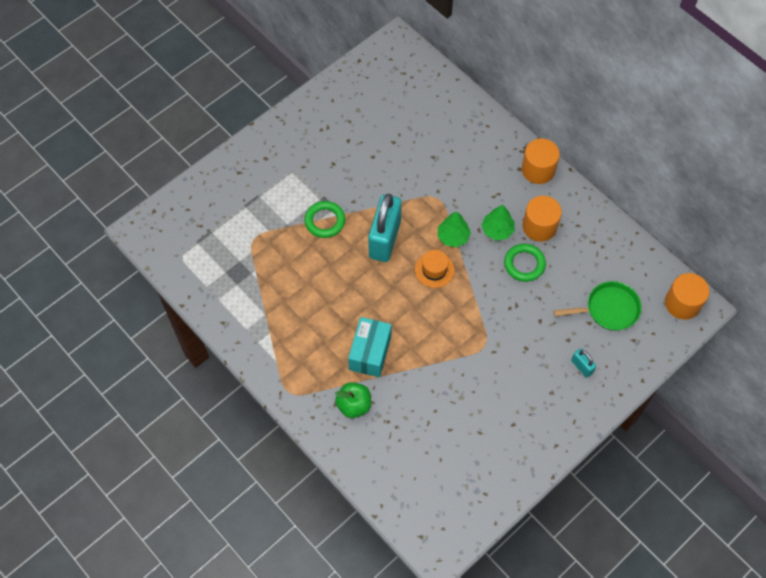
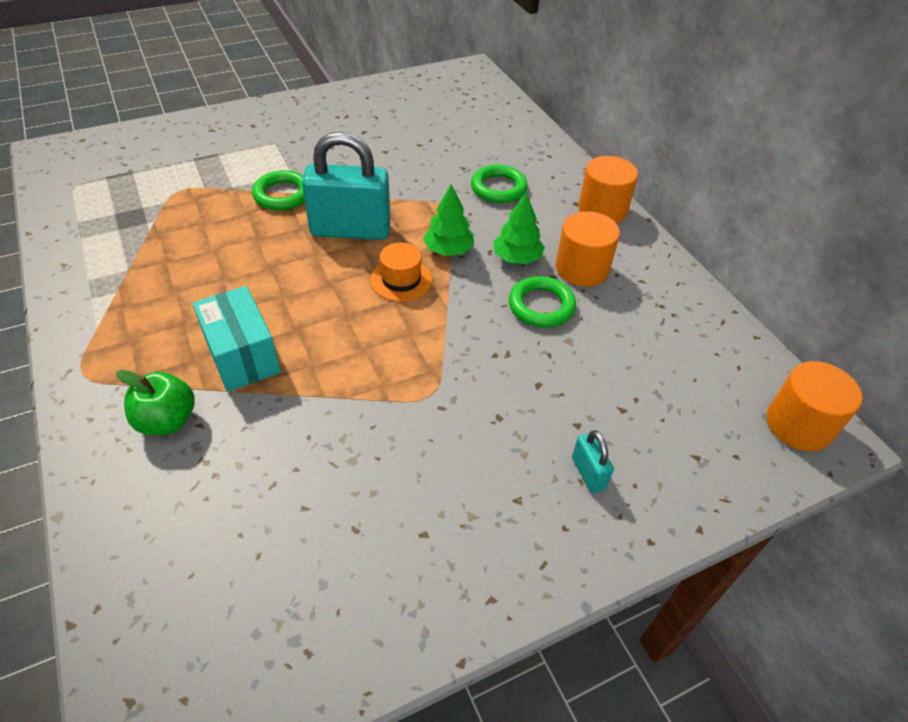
camera: 15 degrees right, 15 degrees down
(370, 353) = (242, 355): turquoise box -> turquoise box turned 60 degrees counterclockwise
(385, 239) = (350, 230): turquoise padlock -> turquoise padlock turned 60 degrees clockwise
(464, 170) = (498, 188): none -> green ring
(608, 309) = (662, 399): green pan -> none

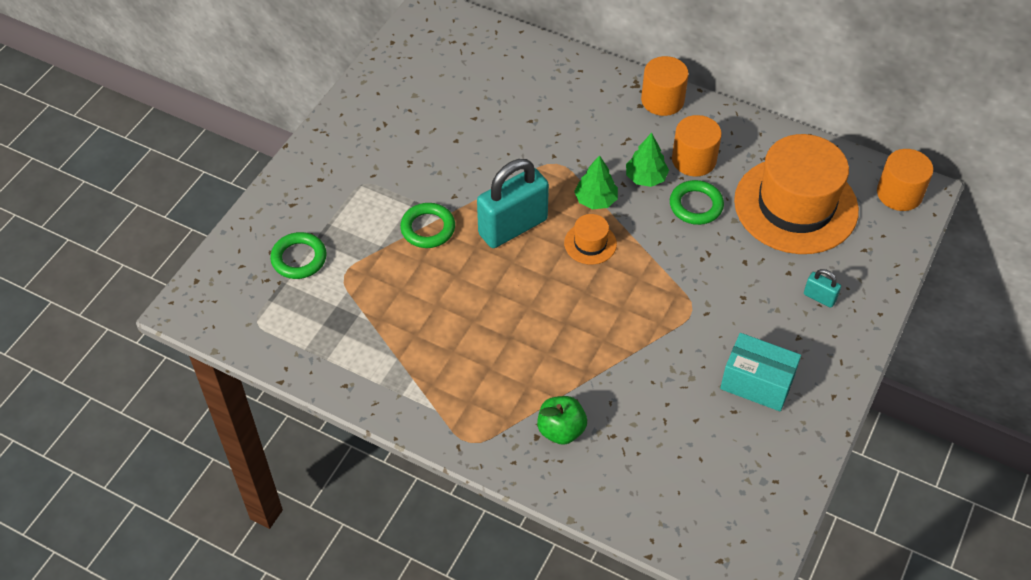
camera: 35 degrees left, 5 degrees up
(242, 355) = (554, 362): turquoise box -> turquoise box (757, 383)
(498, 188) = (575, 124): green ring -> green ring (299, 258)
(653, 365) = (795, 205): none -> orange hat

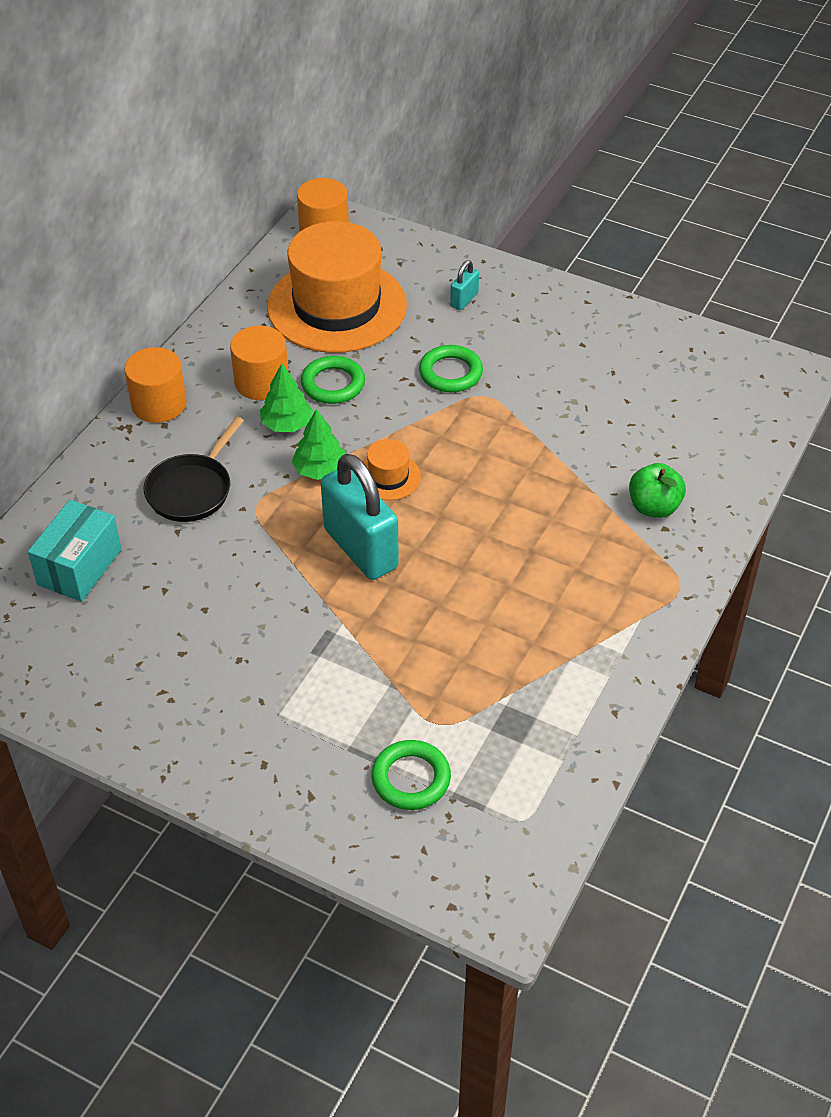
camera: 90 degrees left, 5 degrees down
(428, 228) = (360, 635): green ring -> green ring (450, 373)
(572, 126) = (192, 489): none -> black pan
(757, 383) = (576, 353): turquoise box -> turquoise box (79, 567)

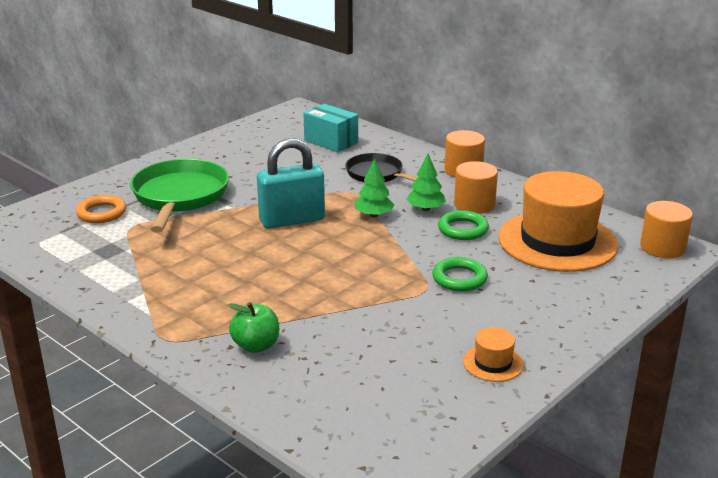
camera: 105 degrees right, 20 degrees down
(328, 699) = (179, 197): none -> green pan
(388, 477) = (354, 238): orange hat -> orange hat (493, 363)
(411, 778) = (101, 213): green ring -> orange ring
(464, 300) = (556, 299): turquoise padlock -> none

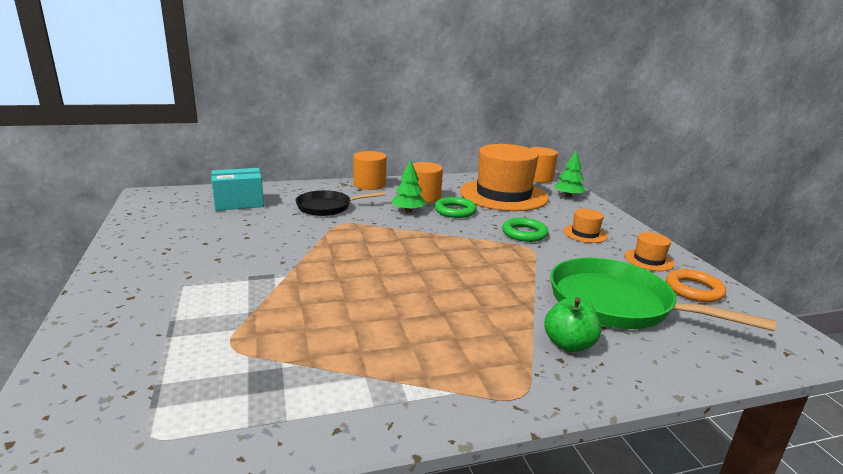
camera: 60 degrees left, 5 degrees down
(101, 213) = (160, 357): orange ring -> orange ring (694, 290)
(179, 197) = (212, 296): green pan -> green pan (618, 304)
(292, 220) = (353, 259): turquoise padlock -> none
(373, 215) = (392, 228): green tree -> green tree (568, 196)
(513, 312) = (585, 234): none -> orange hat

